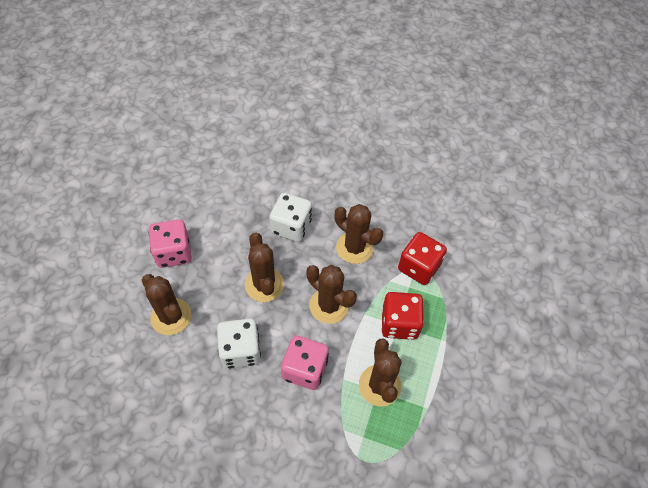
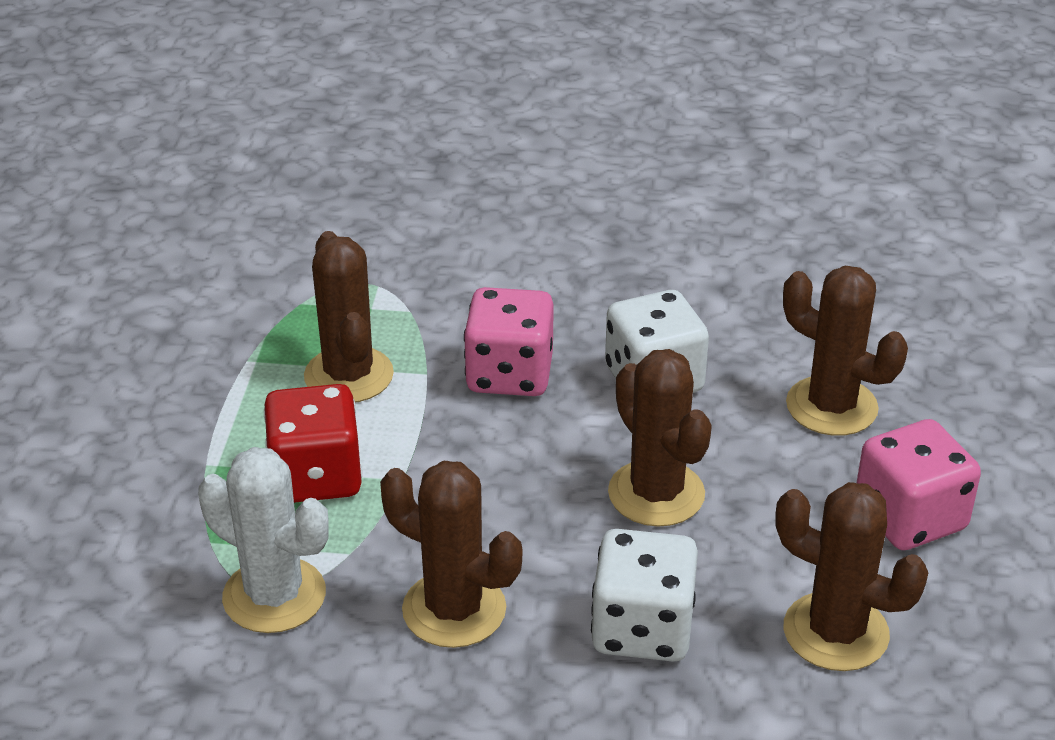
camera: 170 degrees right, 20 degrees down
(329, 305) = (489, 481): brown cactus -> brown cactus (835, 632)
(418, 267) = (274, 596): red dice -> white cactus

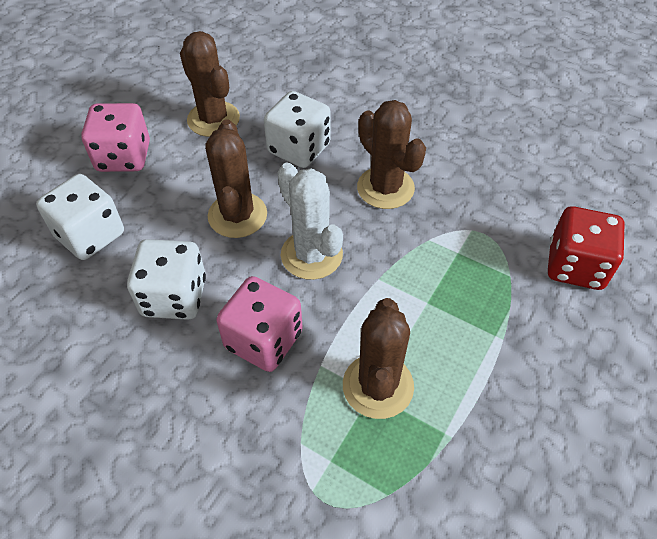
camera: 155 degrees left, 15 degrees up
(274, 596) = (479, 228): white cactus -> white cactus (311, 255)
(316, 476) = (431, 300): red dice -> red dice (575, 266)
(831, 406) = (90, 235): brown cactus -> white dice

